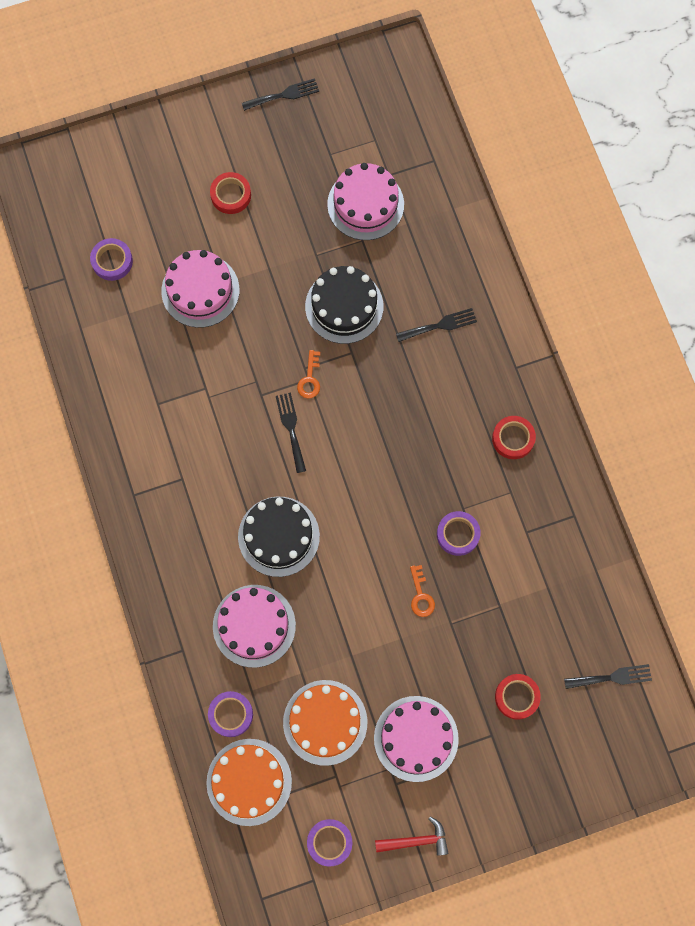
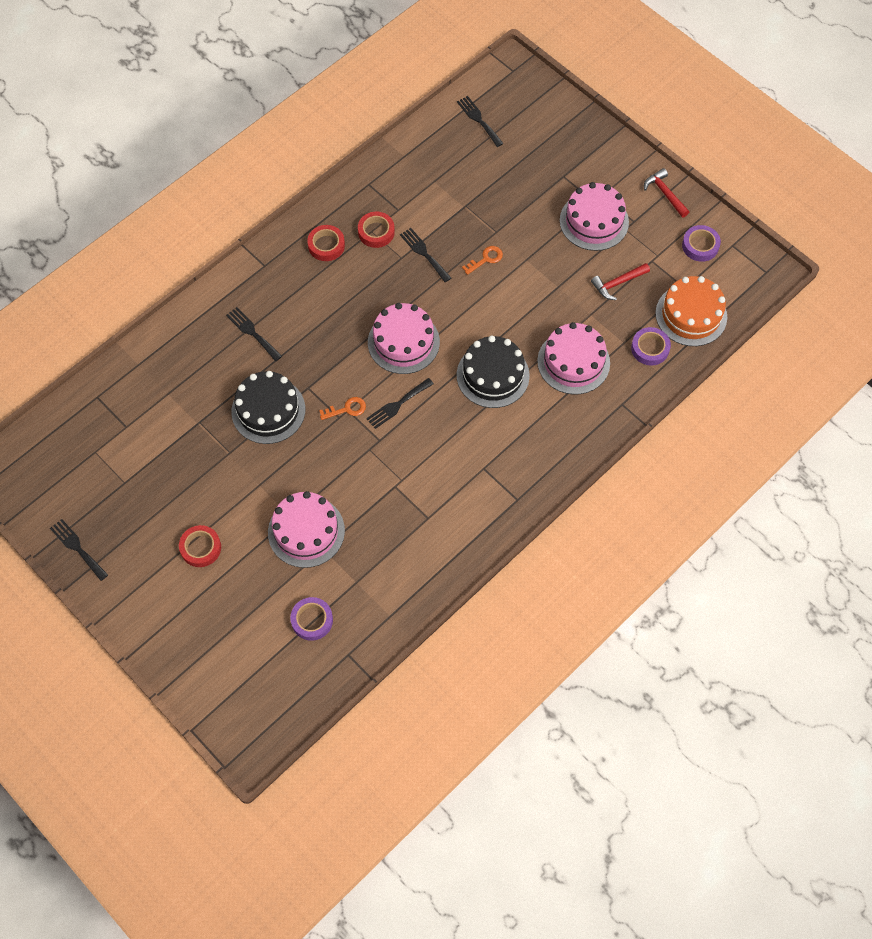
camera: 115 degrees left, 10 degrees down
(325, 722) = (617, 283): orange cake -> red hammer
(365, 204) = (163, 433): pink cake -> pink cake (403, 342)
(458, 534) = (424, 253): purple tape -> black fork
(517, 697) = (526, 171): red tape -> red tape (376, 232)

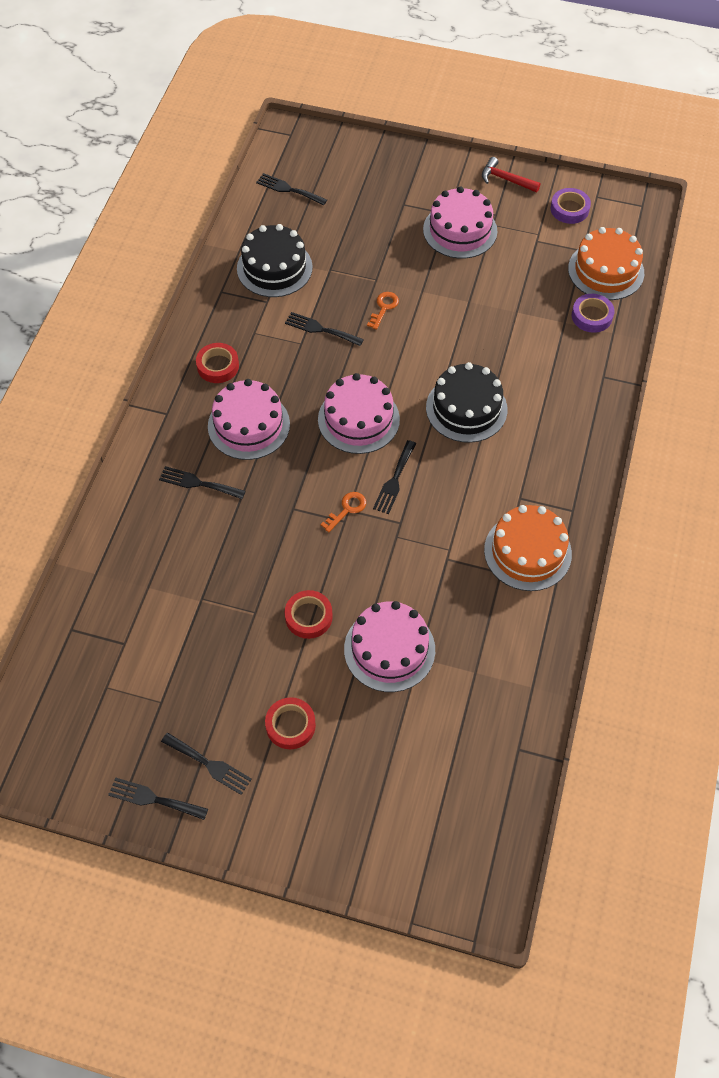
camera: 30 degrees left, 5 degrees down
(128, 545) = (209, 764): none -> black fork
(268, 410) = (267, 550): black cake -> black cake (274, 268)
(312, 620) = (458, 735): purple tape -> none
(376, 232) = (259, 331): red tape -> red tape (308, 617)
(459, 513) = (527, 552): none -> orange cake
(573, 362) = (532, 360): pink cake -> pink cake (248, 425)
(617, 283) = (521, 274): red hammer -> none

